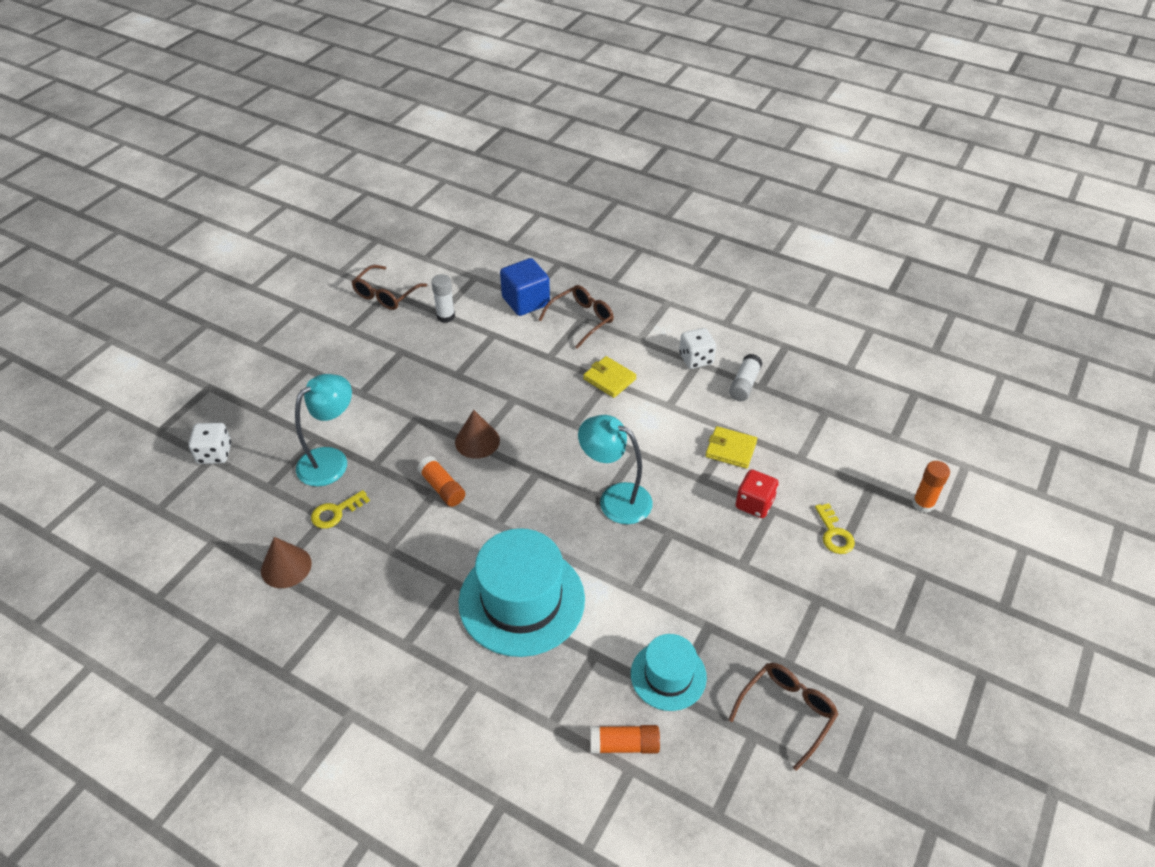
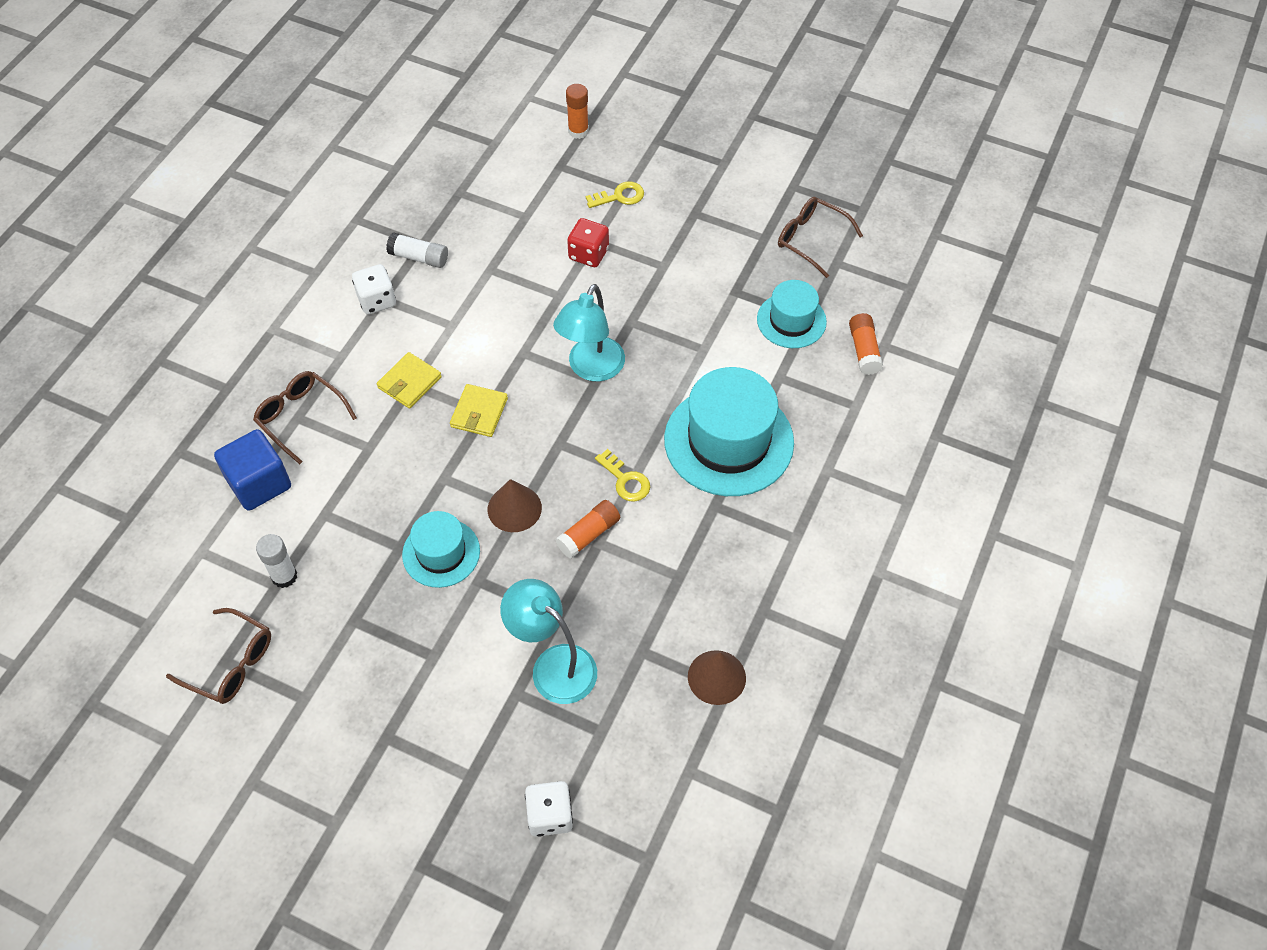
camera: 95 degrees left, 10 degrees up
(335, 512) = (634, 641): yellow key -> yellow key (625, 480)
(446, 397) = (441, 553): none -> turquoise hat
(730, 449) = (516, 271): yellow wallet -> yellow wallet (479, 412)

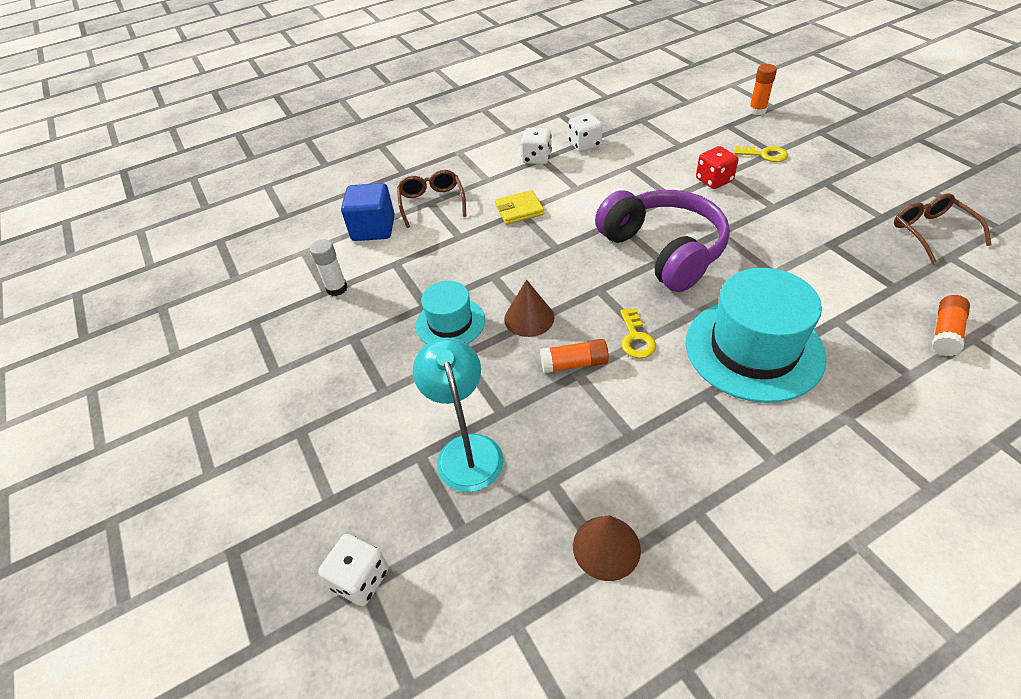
camera: 40 degrees right, 10 degrees down
(231, 664) = (255, 325): brown glasses -> none
(419, 257) = (584, 145): white glue stick -> white dice
(479, 412) = (553, 246): yellow wallet -> none
(591, 369) = (663, 251): turquoise lamp -> purple headphones
(791, 320) = (876, 282): turquoise hat -> none

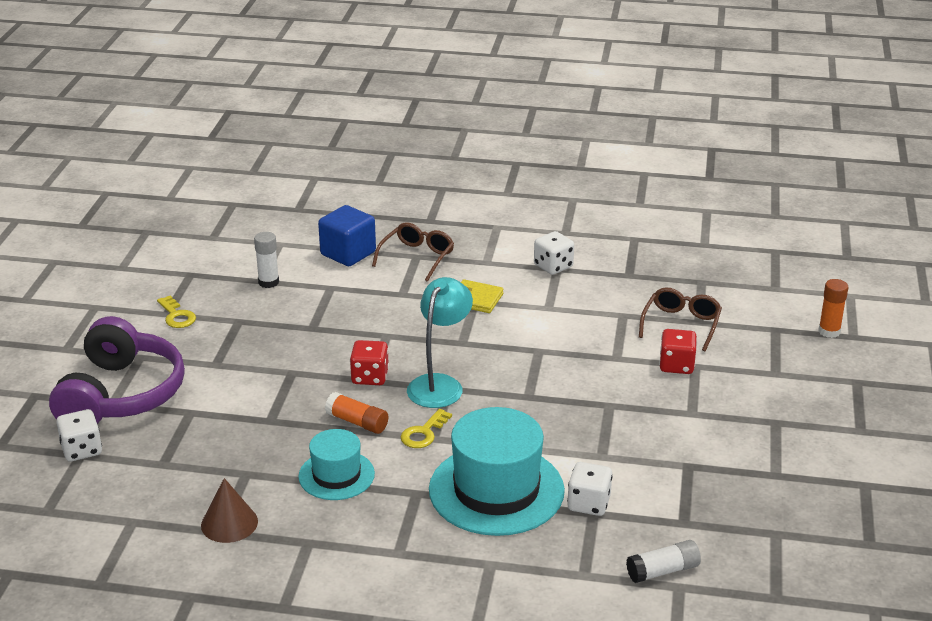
camera: 35 degrees right, 15 degrees down
(450, 323) = (313, 348): turquoise hat -> turquoise hat (336, 475)
(466, 450) = (220, 426): turquoise lamp -> turquoise lamp (440, 384)
(529, 318) = (370, 377): brown cone -> red dice
(584, 145) = (612, 276): white dice -> white dice (588, 504)
(663, 251) = (540, 391): purple headphones -> purple headphones (121, 395)
(765, 155) = (763, 371): yellow key -> yellow key (177, 316)
(931, 232) = (796, 509): brown glasses -> brown glasses (681, 324)
(945, 333) = (663, 571): orange glue stick -> white glue stick

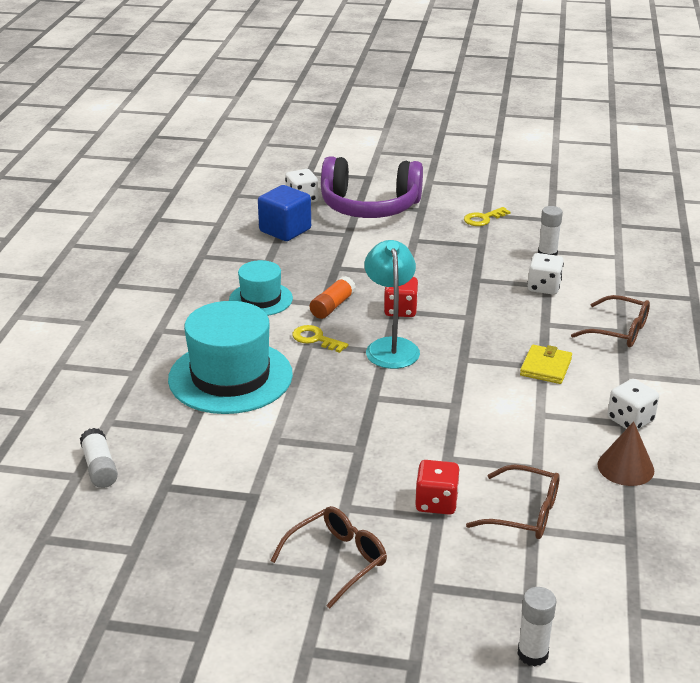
camera: 90 degrees right, 0 degrees up
(229, 523) = (209, 258): brown cone -> brown cone (625, 467)
(348, 253) = (613, 292): blue cube -> blue cube (285, 230)
(440, 384) = (391, 346): turquoise lamp -> turquoise lamp turned 120 degrees counterclockwise
(588, 504) = (203, 428): white dice -> white dice (544, 287)
(758, 416) = (337, 560): none -> brown glasses
(829, 331) = (532, 654): orange glue stick -> white glue stick

